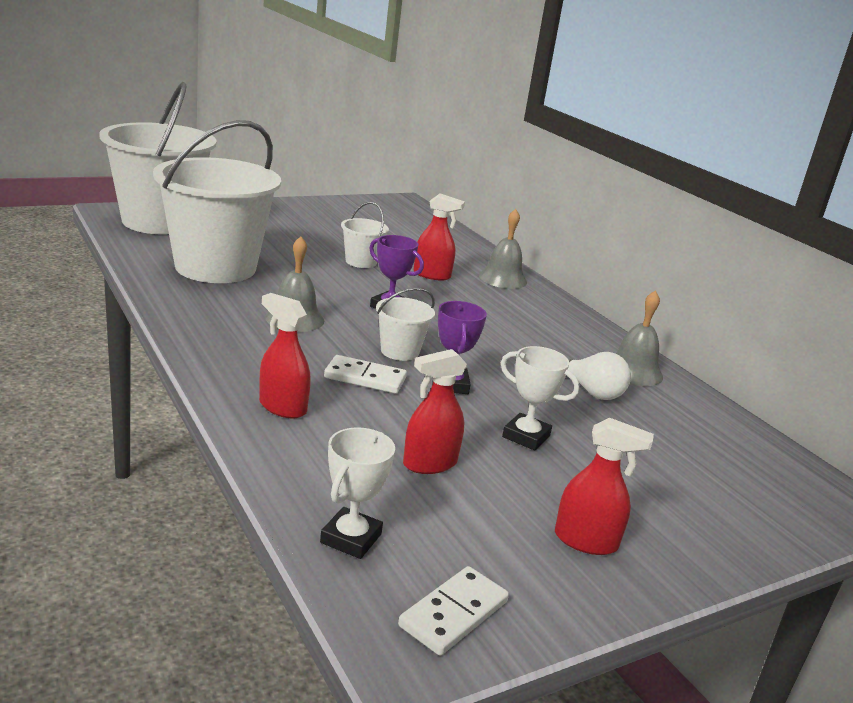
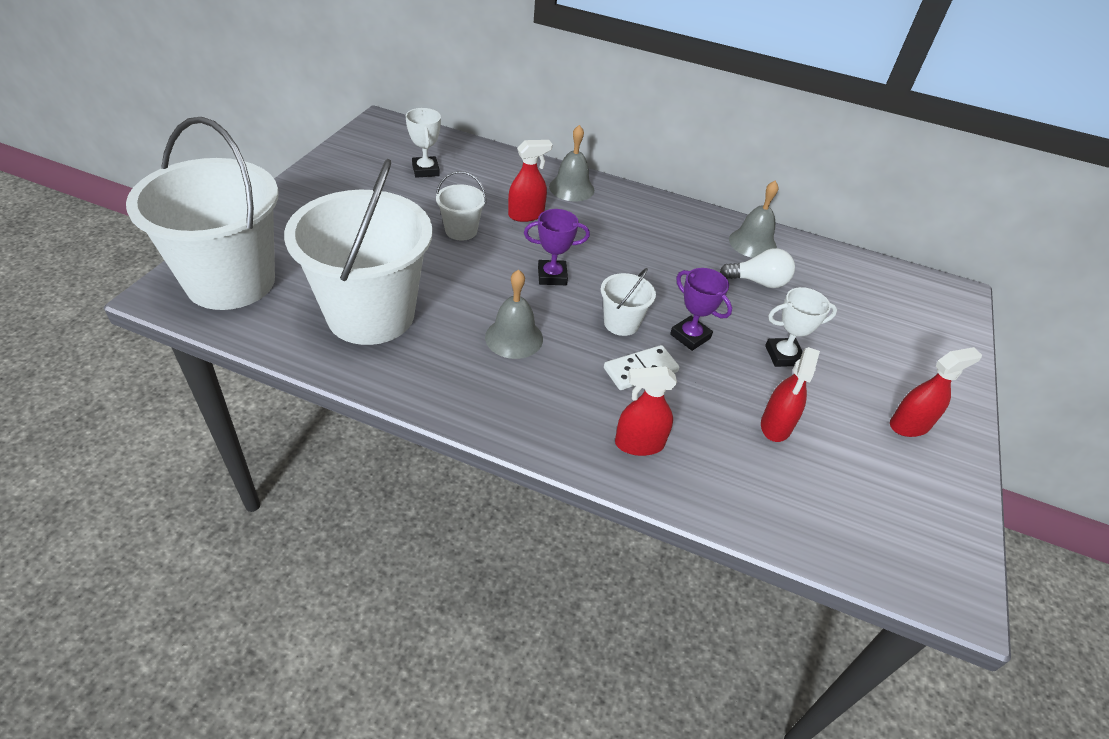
camera: 40 degrees left, 20 degrees up
(351, 538) = (828, 531): white trophy -> white trophy (426, 170)
(453, 613) = (935, 541): white domino -> none

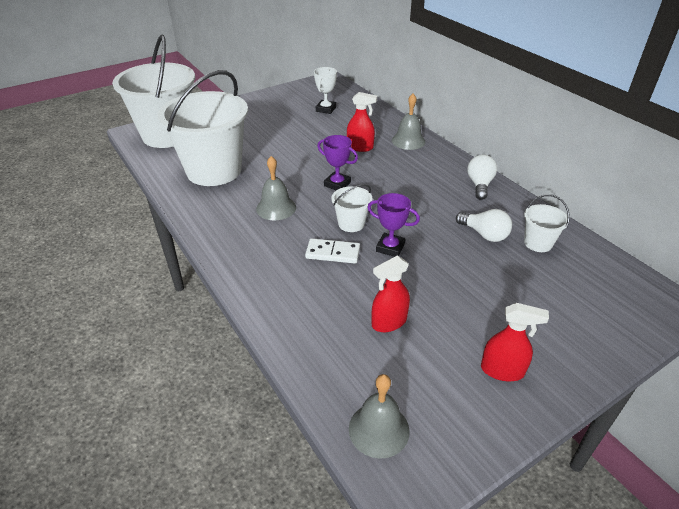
camera: 40 degrees right, 5 degrees down
(461, 230) = (310, 145): white bucket -> white bucket (538, 243)
(639, 444) = (283, 291): red spray bottle -> none
(690, 336) = (390, 247): purple trophy -> purple trophy turned 60 degrees counterclockwise
(698, 222) = (479, 185): none -> white light bulb
(752, 243) = (510, 210): grey bell -> grey bell (379, 429)
(783, 355) = (448, 284): white trophy -> none

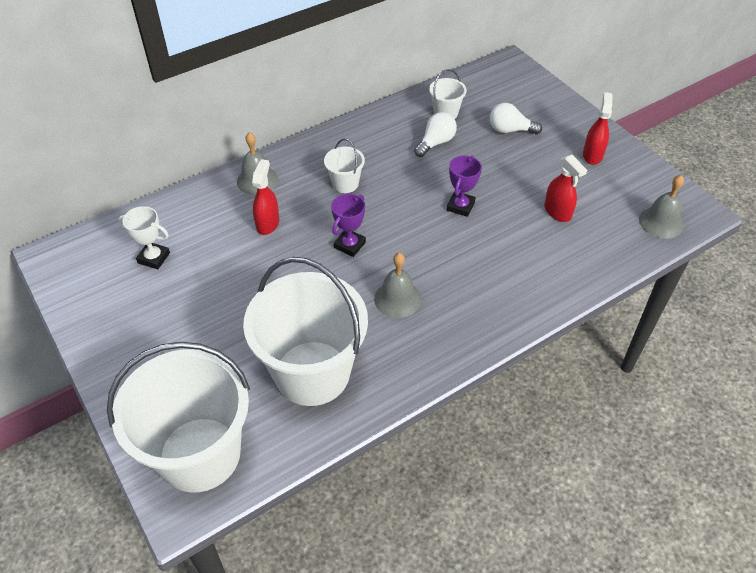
camera: 90 degrees left, 10 degrees up
(333, 253) = (472, 248): white domino -> none
(351, 223) = (424, 234): white bucket -> white bucket (345, 183)
(479, 185) = (354, 135): white light bulb -> white light bulb (510, 130)

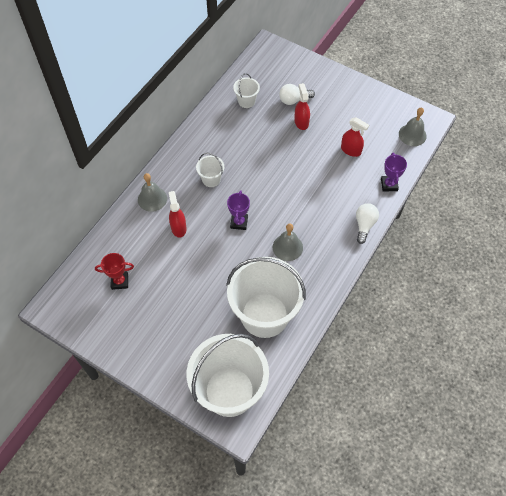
camera: 25 degrees left, 10 degrees up
(154, 258) = (119, 281): white trophy -> red trophy
(435, 143) = (252, 127): white light bulb -> white light bulb (364, 225)
(460, 206) = (291, 168): purple trophy -> purple trophy (389, 185)
(592, 155) = (352, 101): red spray bottle -> red spray bottle (301, 122)

